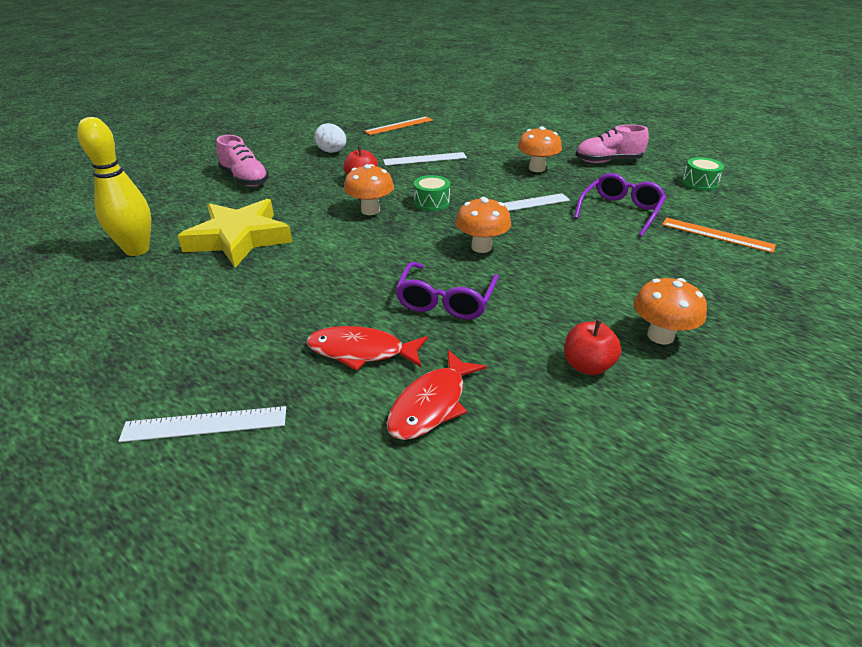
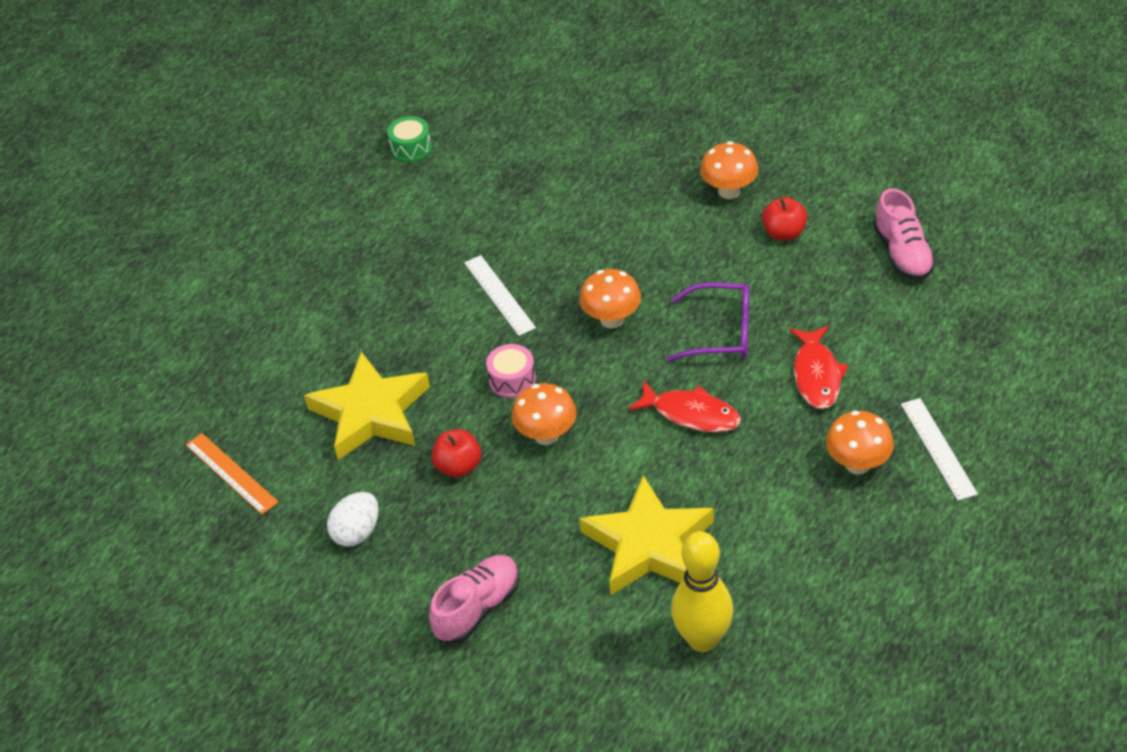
camera: 95 degrees left, 10 degrees up
(425, 159) = (371, 413): white ruler -> yellow star
(431, 202) = (512, 380): green drum -> pink drum
(431, 404) = (863, 318): red fish -> red fish (691, 414)
(537, 168) = (388, 291): orange mushroom -> orange mushroom (858, 464)
(608, 161) = (355, 224): pink shoe -> pink shoe (902, 253)
(620, 211) = (500, 213): purple glasses -> none
(717, 235) = (540, 145): orange ruler -> none

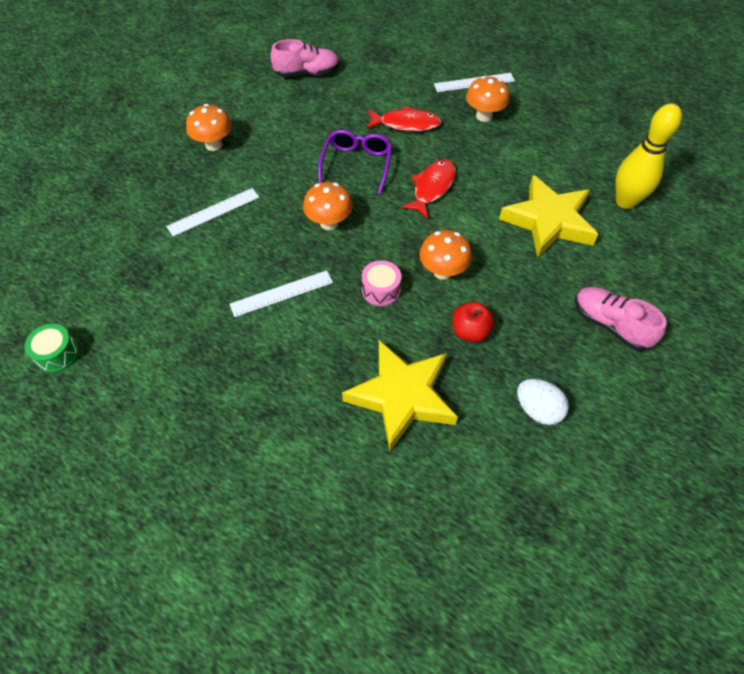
camera: 90 degrees left, 10 degrees up
(231, 473) = (464, 524): orange ruler -> none
(614, 215) = (213, 211): none -> white ruler
(784, 233) = (268, 123): red apple -> none

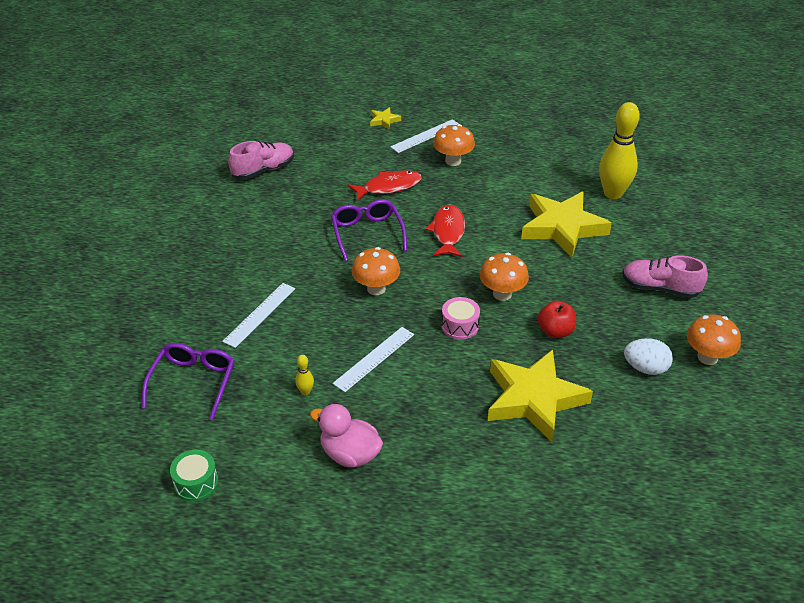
camera: 25 degrees left, 15 degrees down
(118, 256) = (193, 382): none -> purple glasses
(198, 382) = (350, 454): none -> pink duck
(202, 303) = (305, 392): none -> yellow bowling pin
(214, 145) = (216, 258): orange mushroom -> orange mushroom (707, 357)
(445, 56) = (384, 120): none -> yellow star

